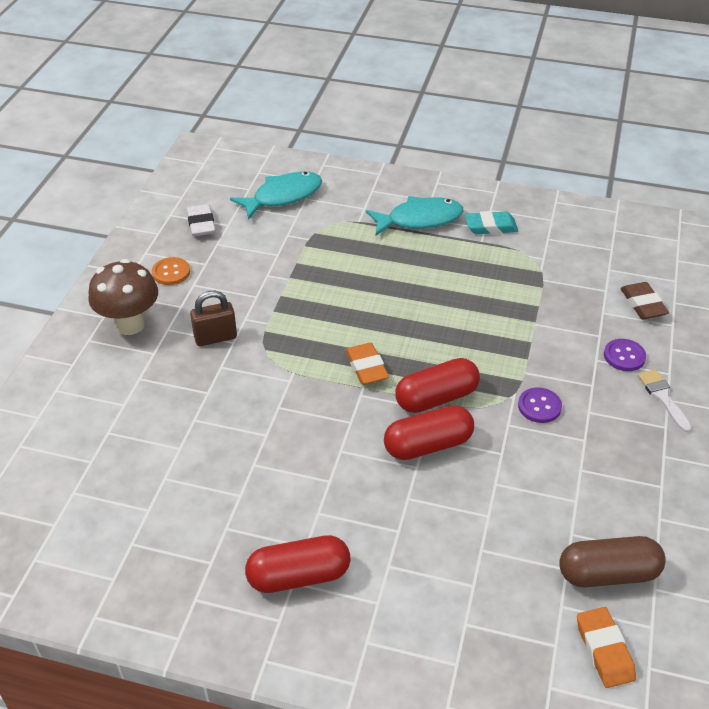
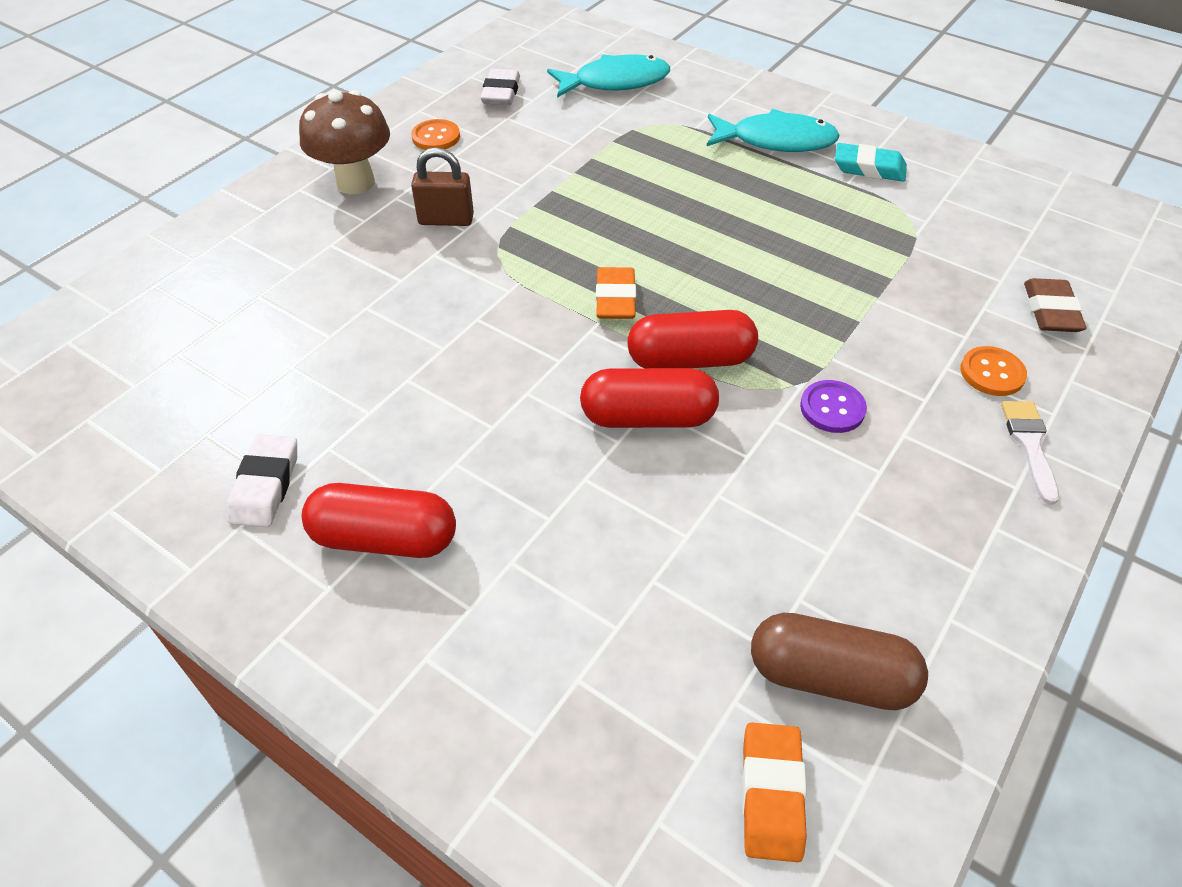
camera: 20 degrees right, 5 degrees up
(197, 566) = (266, 485): none -> white eraser
(624, 356) = (992, 373): purple button -> orange button

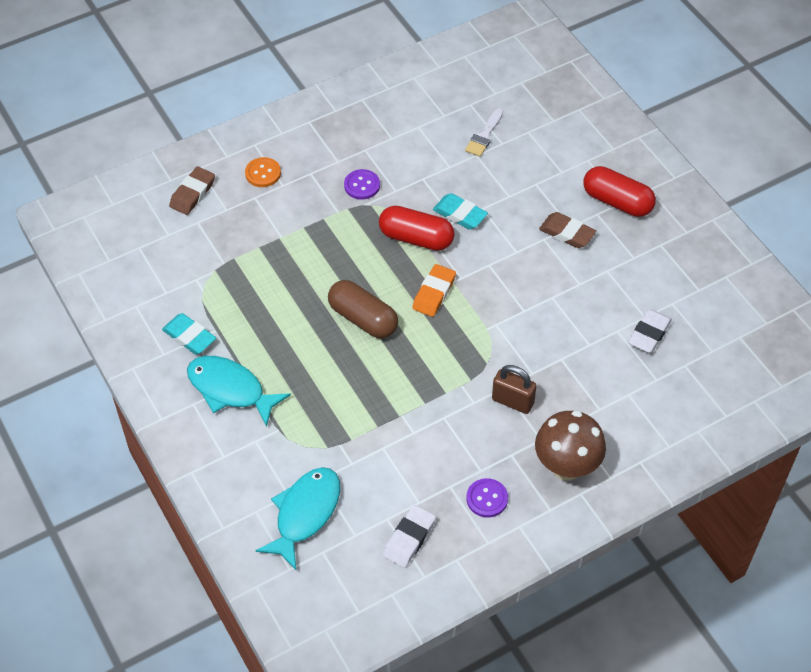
camera: 155 degrees left, 5 degrees up
(266, 485) = (670, 248): white eraser -> white eraser (649, 334)
(436, 137) = (487, 499): orange button -> purple button
(457, 448) = (567, 233): none -> brown eraser
(615, 82) = (305, 514): turquoise fish -> turquoise fish turned 105 degrees clockwise
(648, 417) = (460, 214): red capsule -> turquoise eraser
(771, 794) = (501, 64): orange eraser -> none
(830, 676) = (452, 87): brown capsule -> brown capsule (363, 319)
(1029, 444) = (283, 135): white brush -> white brush (484, 135)

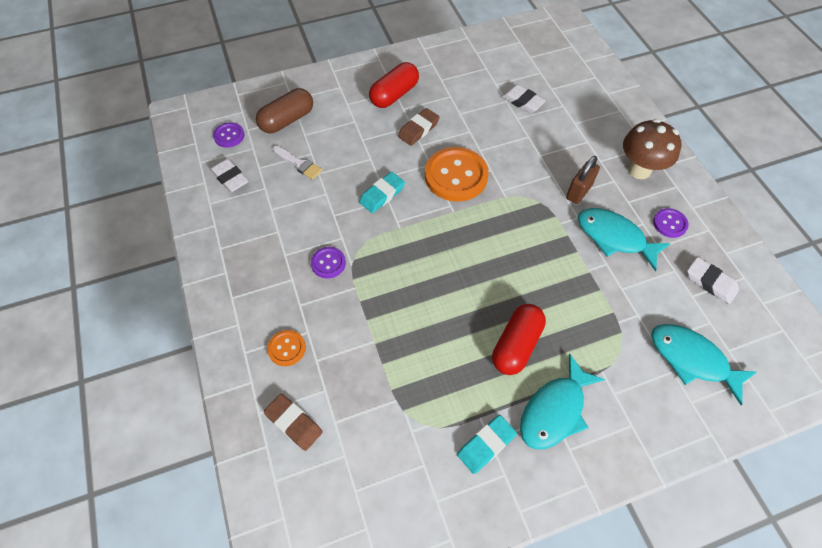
camera: 80 degrees left, 5 degrees up
(363, 319) = (484, 284): brown capsule -> brown capsule (287, 120)
(416, 238) = (401, 230): red capsule -> red capsule (516, 345)
(434, 293) = (464, 226): orange eraser -> none
(449, 85) = (230, 178): none -> white eraser
(452, 439) = (614, 237): none -> turquoise fish
(505, 278) = (456, 176): none -> orange button
(507, 69) = (229, 136): none -> purple button

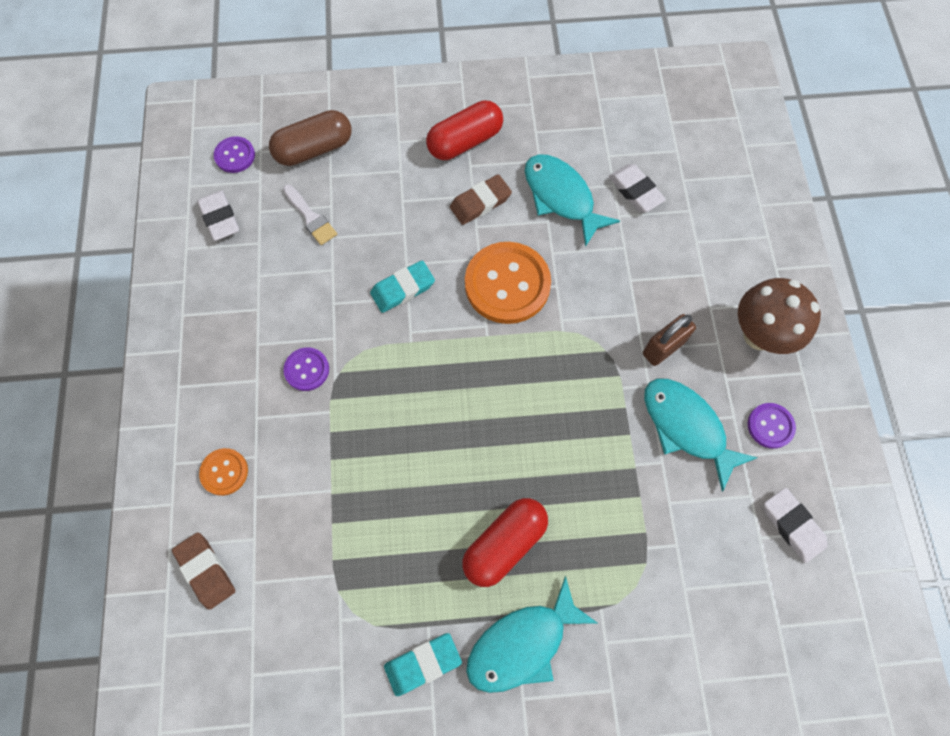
camera: 15 degrees right, 10 degrees up
(692, 359) = (724, 626): turquoise fish -> turquoise fish (561, 197)

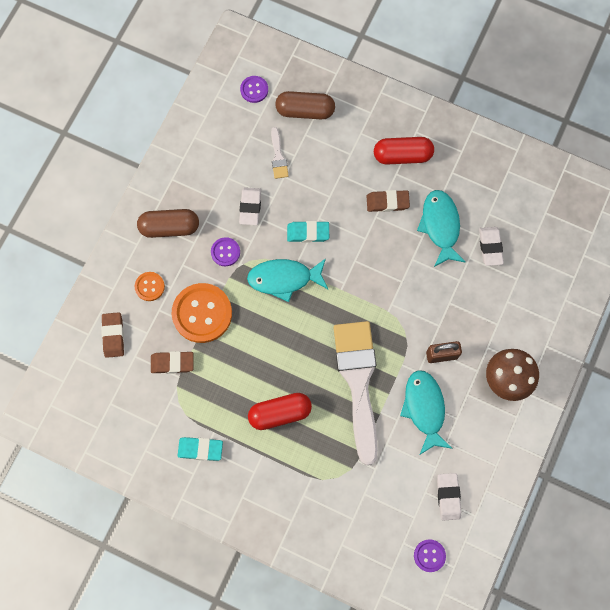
camera: 30 degrees right, 5 degrees up
(211, 378) = (169, 227): none -> brown capsule
(220, 218) = (224, 128): white eraser -> white eraser (250, 207)
(314, 561) = (172, 363): none -> brown eraser
(507, 284) = (372, 264): orange button -> orange button (202, 313)
(522, 643) = (258, 470): turquoise fish -> turquoise fish (284, 279)
(582, 441) = (358, 382): none -> white brush
(770, 426) = (474, 436): purple button -> purple button (429, 555)

